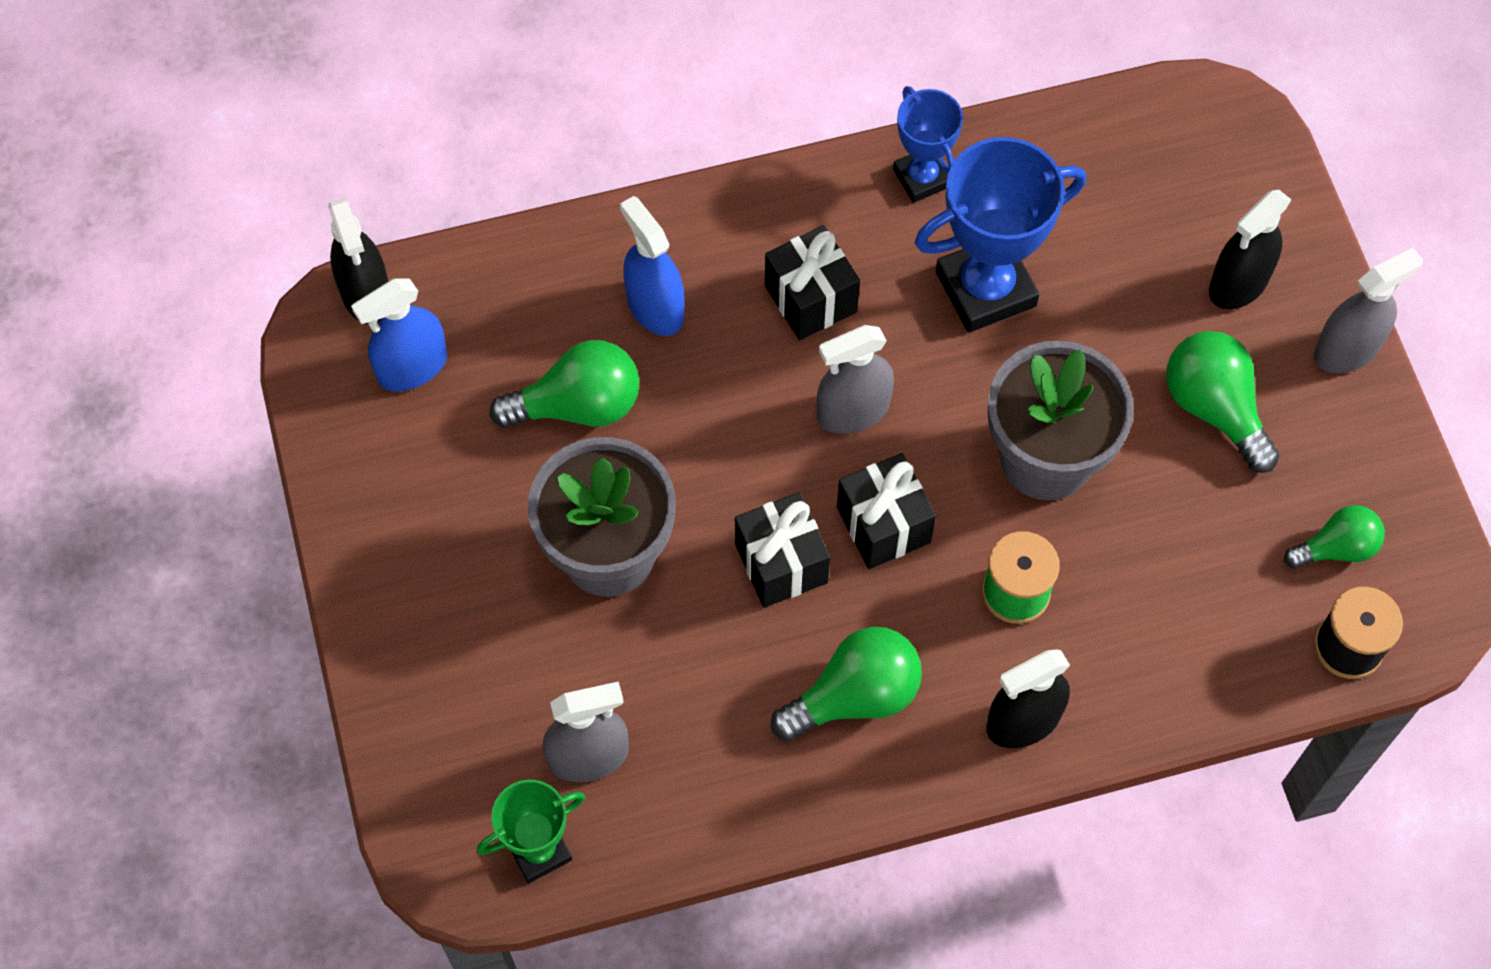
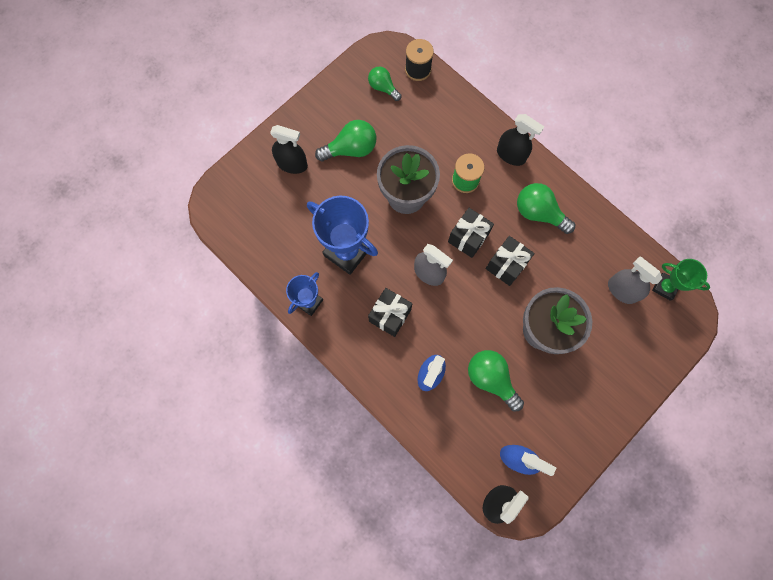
camera: 120 degrees left, 10 degrees up
(1214, 408) = (351, 149): green light bulb -> green light bulb turned 135 degrees counterclockwise
(1346, 349) = (300, 117): grey spray bottle -> none

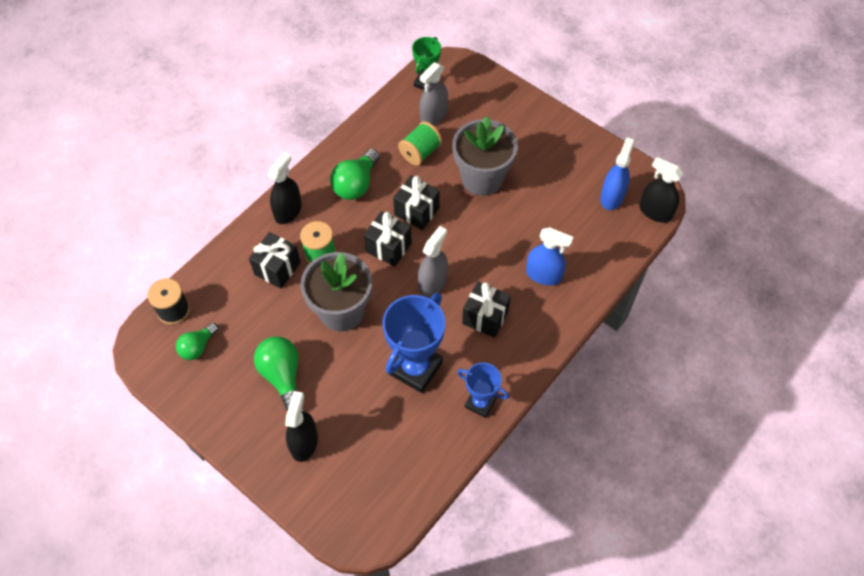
camera: 95 degrees left, 15 degrees down
(452, 146) = (277, 268): none -> black gift
(491, 379) = (538, 220): green light bulb -> none
(575, 274) = (420, 152): none -> green spool

